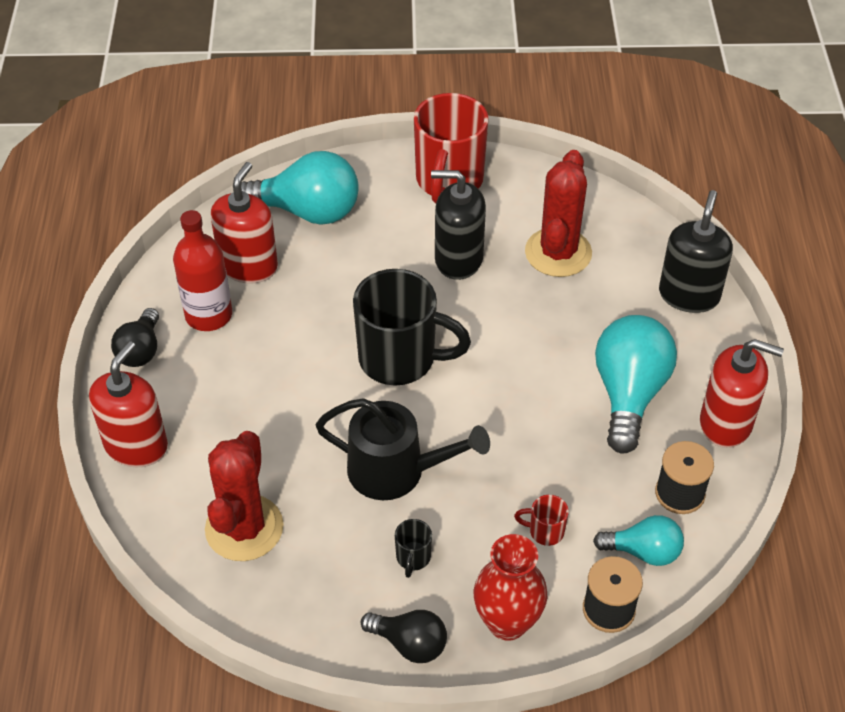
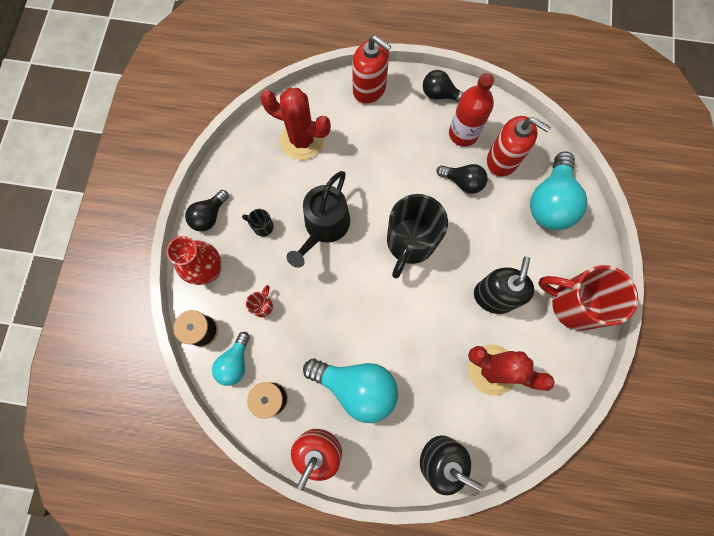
camera: 100 degrees right, 25 degrees up
(291, 308) = (463, 182): none -> black light bulb

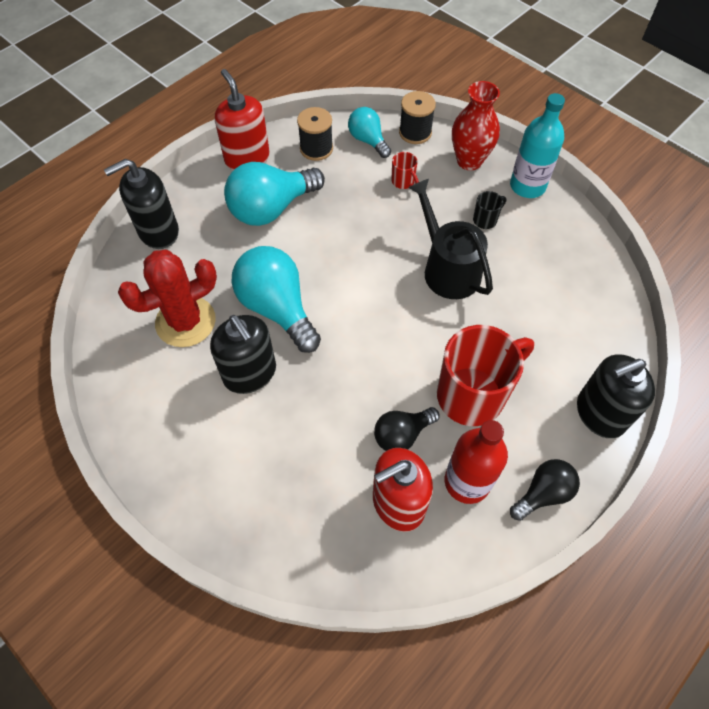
camera: 125 degrees right, 15 degrees down
(209, 216) = (527, 186): black light bulb -> turquoise bottle
(302, 140) = (568, 305): red cactus -> none
(369, 89) = (600, 413): red soap dispenser -> black soap dispenser
(410, 243) = (370, 333): black mug -> none
(550, 202) = (302, 518): turquoise light bulb -> turquoise light bulb (277, 308)
(573, 304) = (172, 447): red mug -> red mug (473, 394)

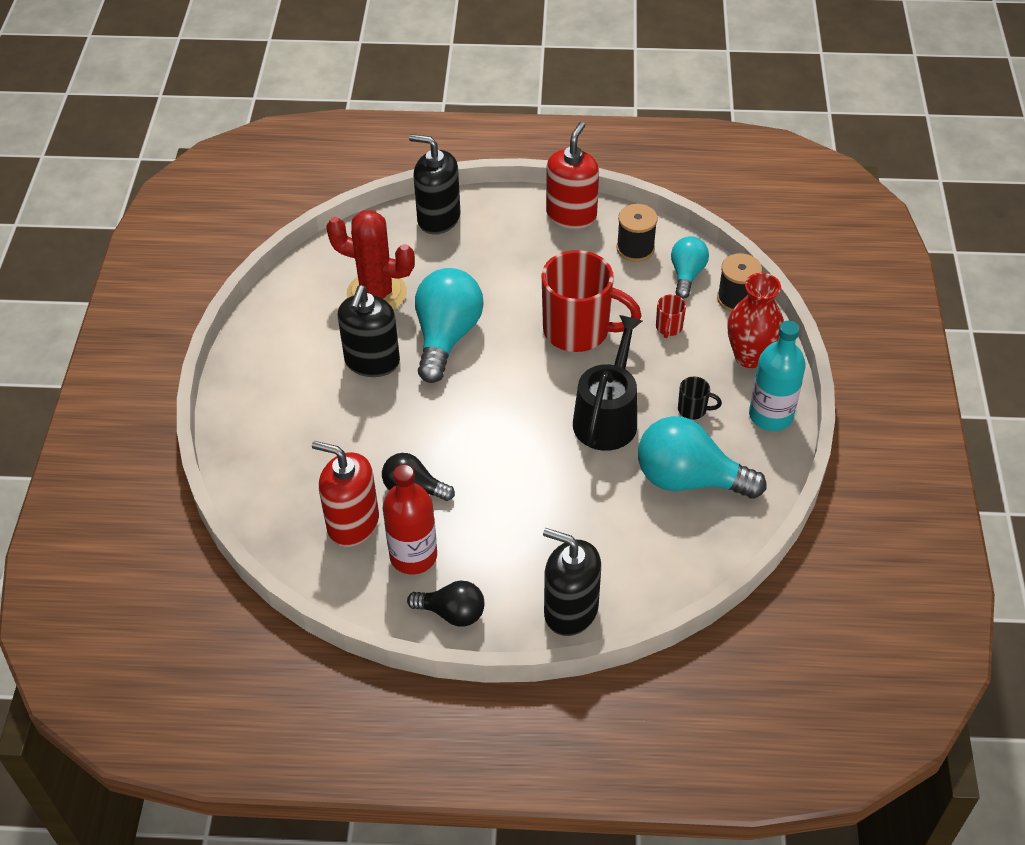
camera: 50 degrees right, 10 degrees down
(271, 208) = (538, 266): turquoise light bulb -> turquoise light bulb (689, 479)
(473, 394) = (498, 511): red mug -> red mug (579, 331)

